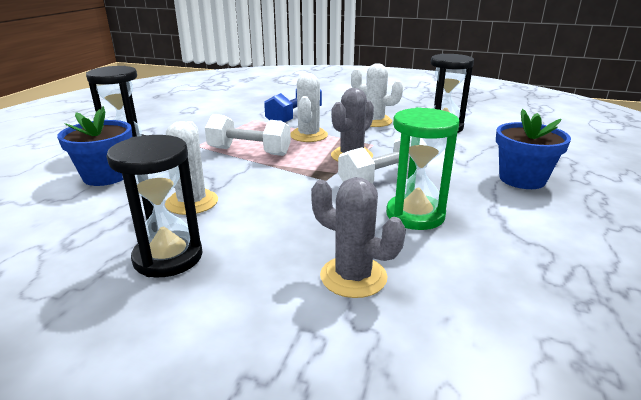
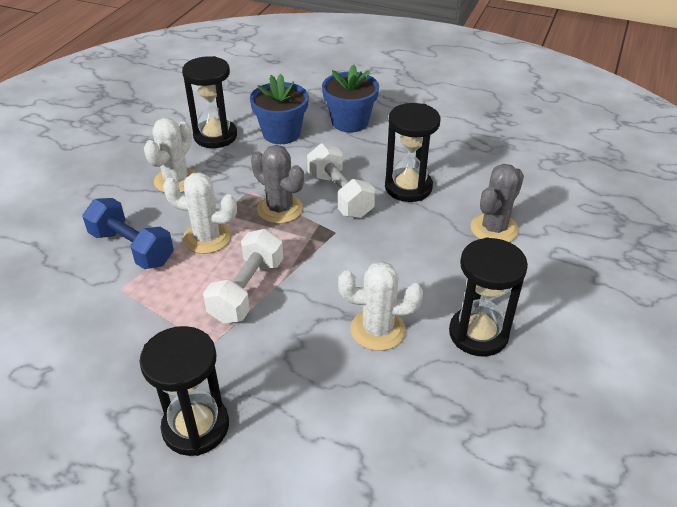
camera: 85 degrees left, 15 degrees up
(106, 176) = (298, 426): blue flower pot -> blue flower pot (281, 133)
(415, 215) = (408, 187): green hourglass -> black hourglass

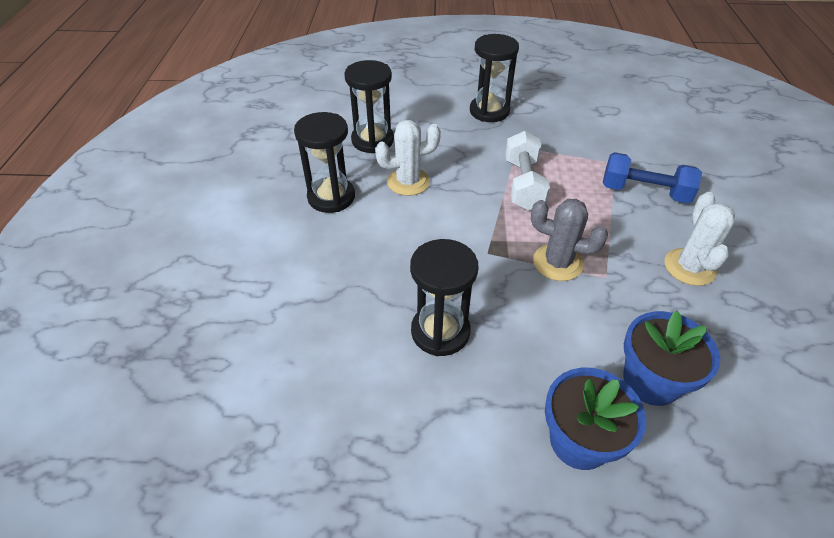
camera: 160 degrees right, 5 degrees up
(207, 238) = (595, 216): white cactus -> none
(215, 136) = (724, 347): black hourglass -> black hourglass (372, 140)
(340, 195) = (509, 297): white dumbbell -> none
(494, 229) = (330, 299): grey cactus -> none

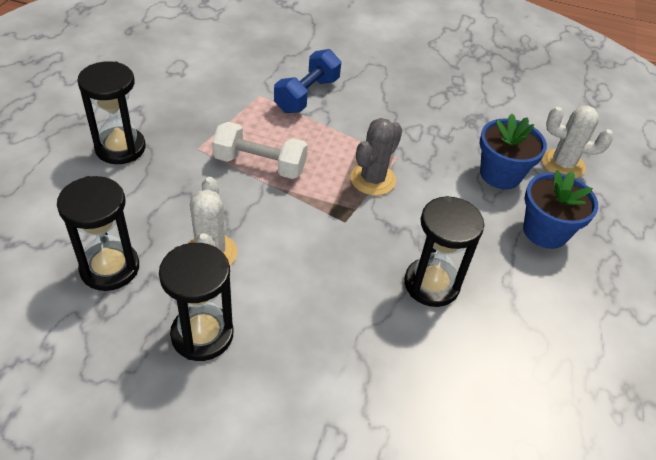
camera: 80 degrees left, 0 degrees up
(689, 267) = (400, 109): white cactus -> white cactus (562, 164)

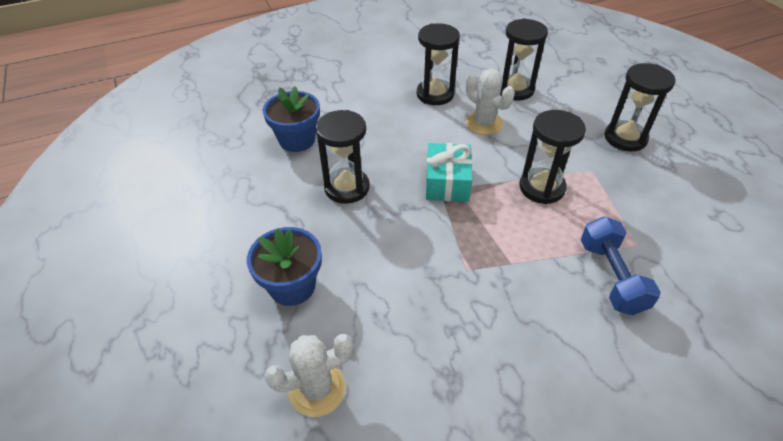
camera: 145 degrees right, 0 degrees up
(260, 164) = (541, 188): white dumbbell -> black hourglass
(331, 222) = (447, 182): none -> turquoise gift
(373, 179) = (460, 233): grey cactus -> none
(500, 174) = (369, 321): blue flower pot -> blue flower pot (297, 140)

